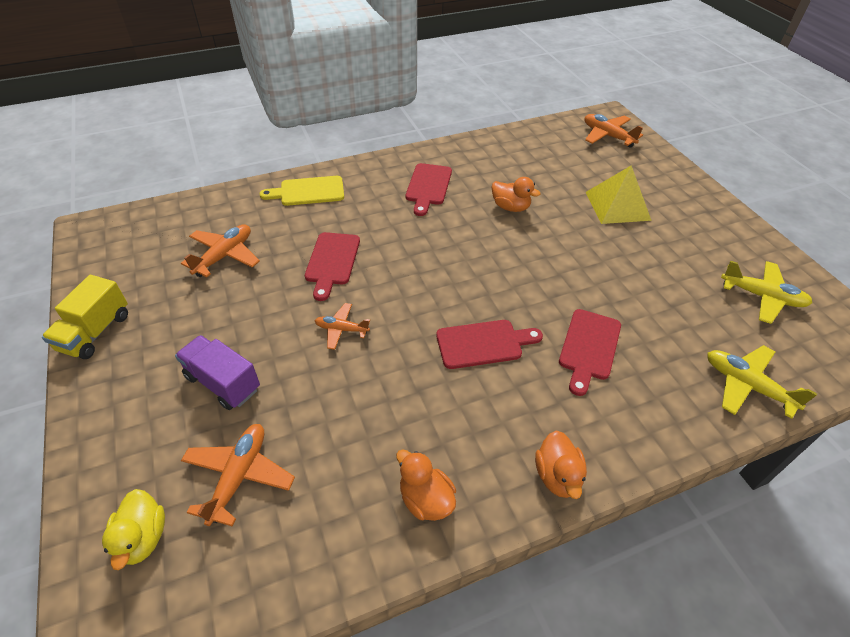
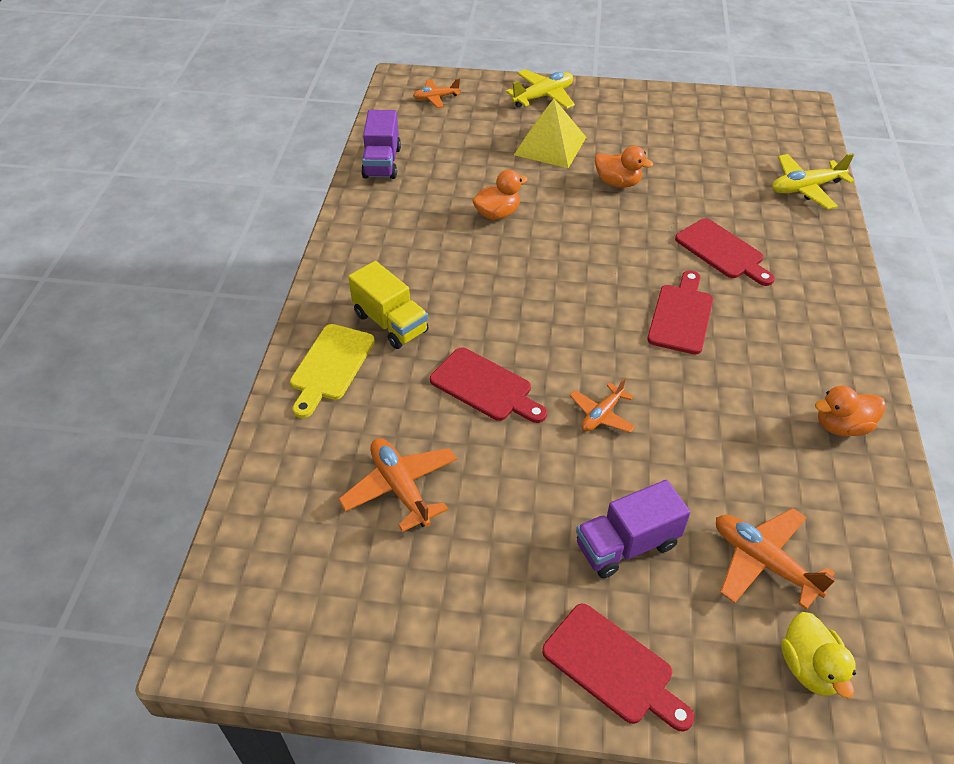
camera: 60 degrees left, 0 degrees up
(95, 332) = (462, 668): yellow truck -> yellow truck (390, 323)
(143, 538) = (809, 667): yellow duck -> yellow duck turned 60 degrees clockwise
(428, 187) = (411, 259): red cutting board -> red cutting board (613, 667)
(511, 141) = (382, 163): none -> purple truck
(557, 476) = (849, 333): orange duck -> orange duck (618, 183)
(607, 136) = (436, 98): orange plane -> orange plane, size x0.63
(762, 297) = (719, 130): yellow plane -> yellow plane (543, 96)

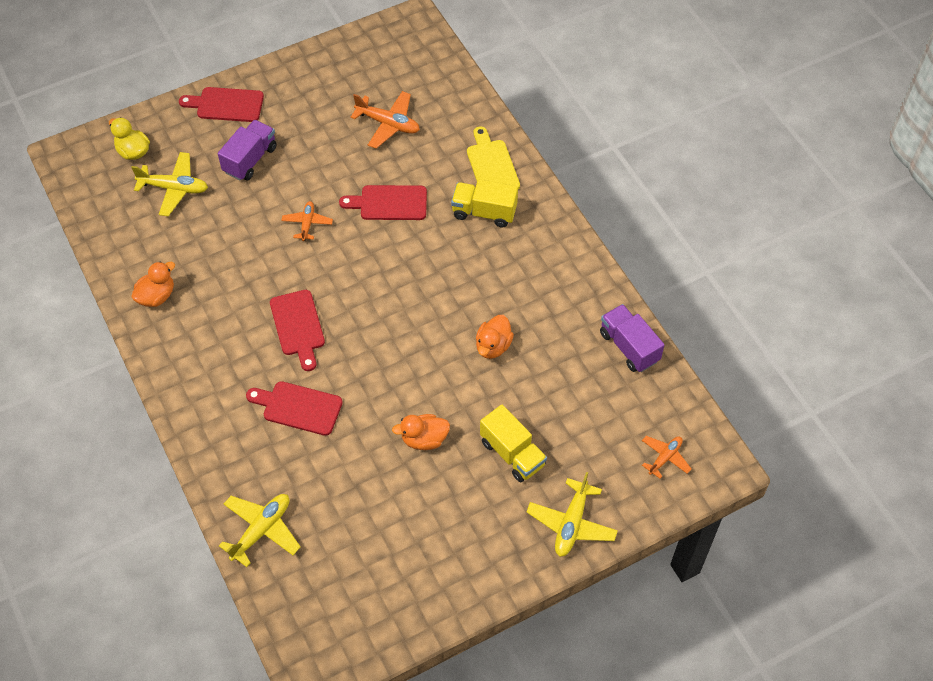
camera: 145 degrees right, 10 degrees up
(550, 145) = (512, 453): yellow pyramid -> yellow truck
(763, 562) = (174, 188): orange plane -> yellow plane

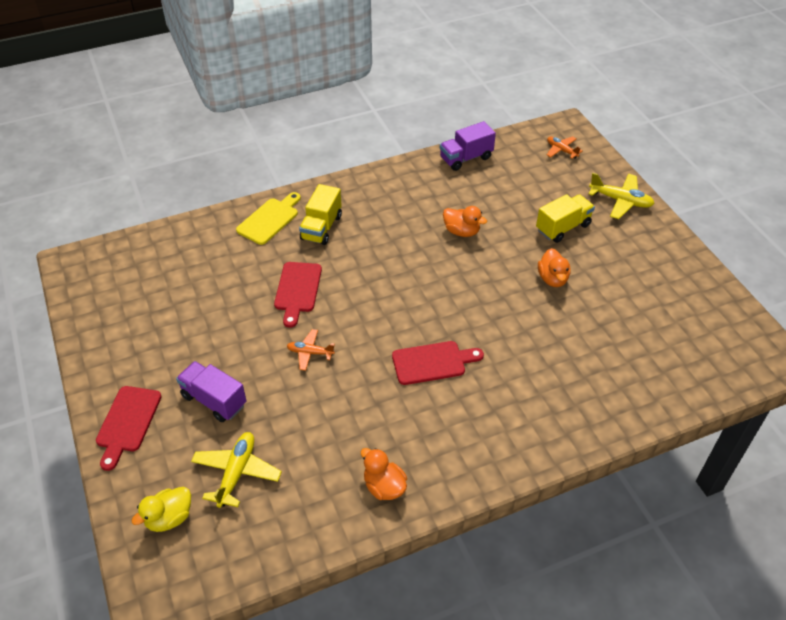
camera: 85 degrees left, 10 degrees down
(261, 530) = (652, 393): yellow plane -> none
(298, 407) = (523, 364): red cutting board -> none
(388, 124) = (200, 286): orange plane -> none
(491, 165) = (270, 219): yellow cutting board -> yellow cutting board turned 135 degrees clockwise

